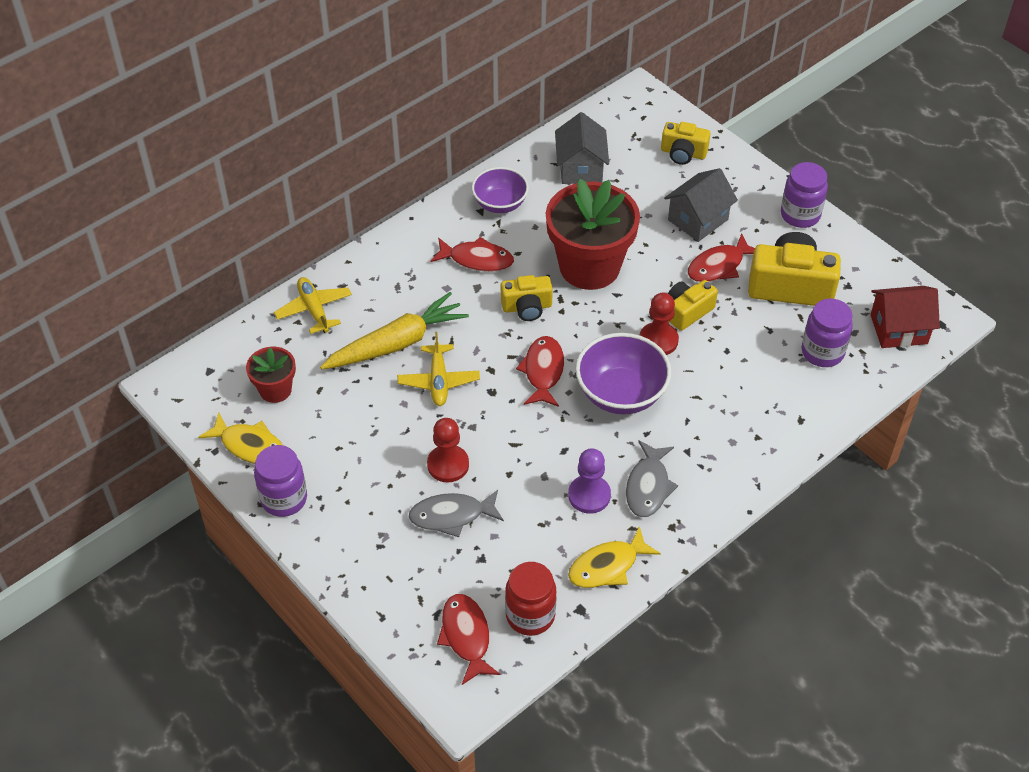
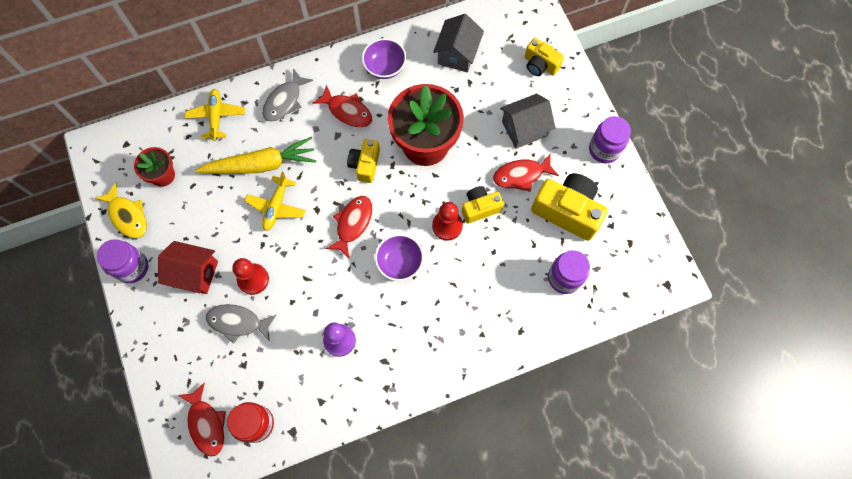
camera: 20 degrees right, 20 degrees up
(466, 636) = (206, 424): red fish -> red fish turned 150 degrees clockwise
(527, 307) = (365, 164): yellow camera -> yellow camera turned 90 degrees clockwise
(607, 566) = (326, 404): yellow fish -> none
(621, 394) = (399, 262): purple bowl -> purple bowl, size x0.67
(648, 486) = (384, 348): grey fish -> grey fish (284, 101)
(898, 329) = (632, 278): red house -> red house (194, 273)

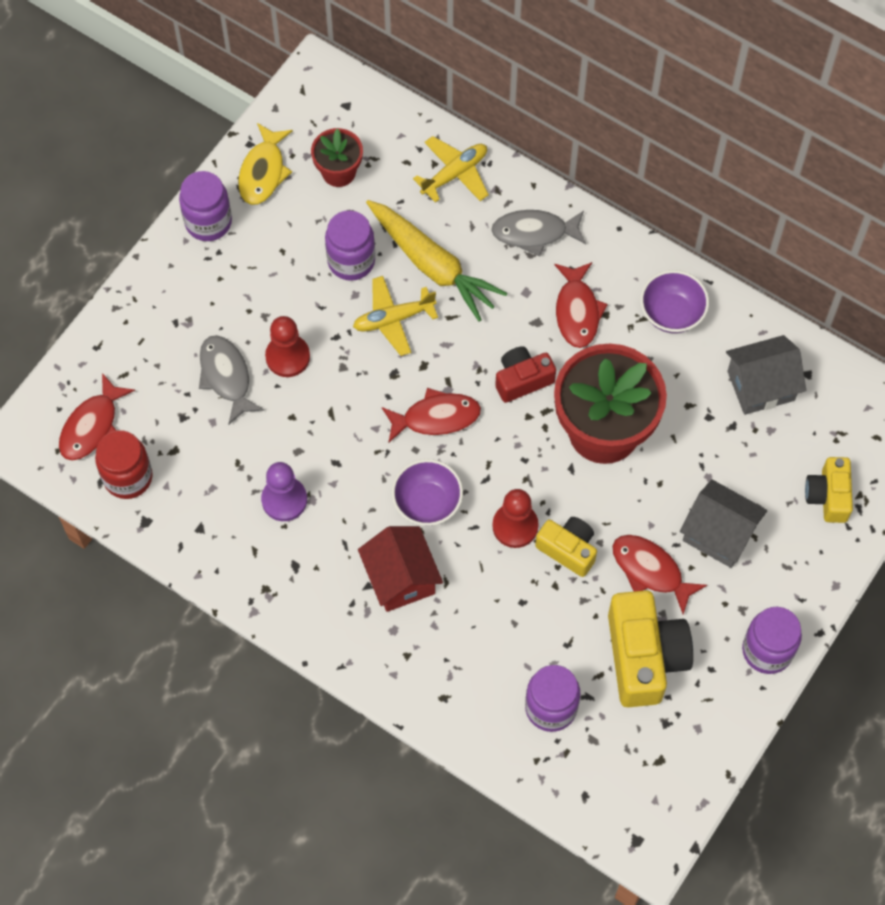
camera: 55 degrees right, 5 degrees down
(194, 273) = (249, 290): red house -> red house (400, 578)
(223, 205) = (351, 261): none -> purple jar
(365, 164) = (522, 379): yellow camera -> red camera

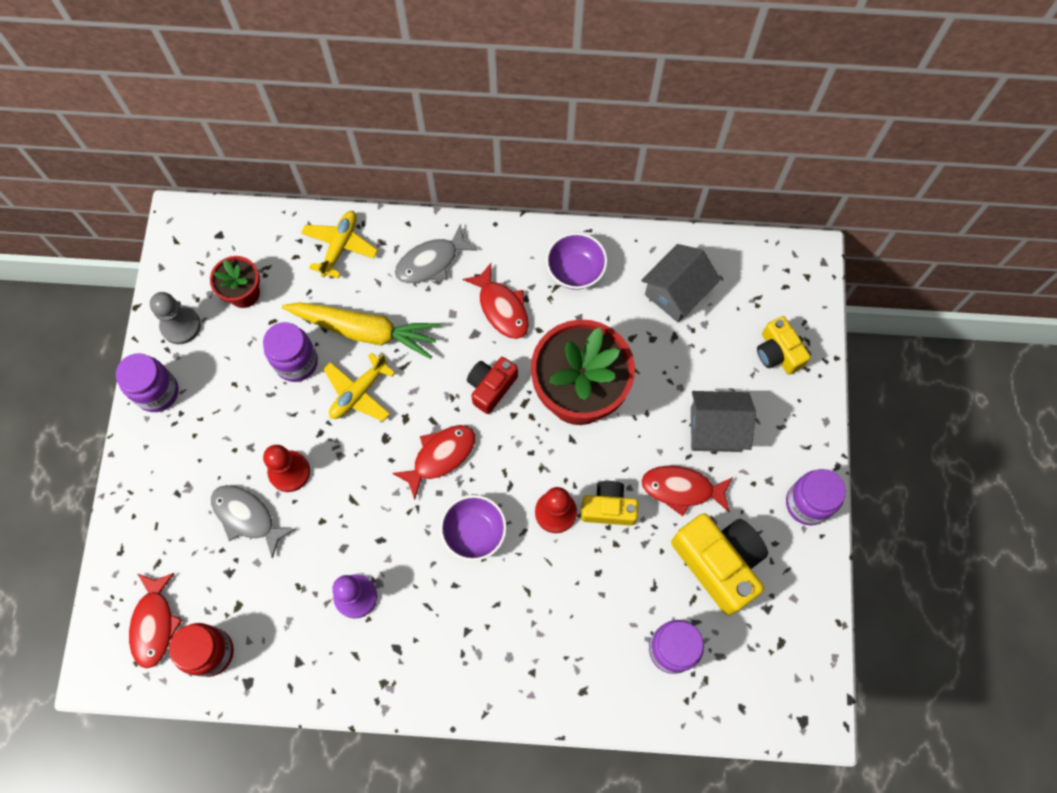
camera: 30 degrees left, 5 degrees up
(263, 172) = (180, 325): yellow fish -> grey pawn
(400, 578) = (489, 609): red house -> none

